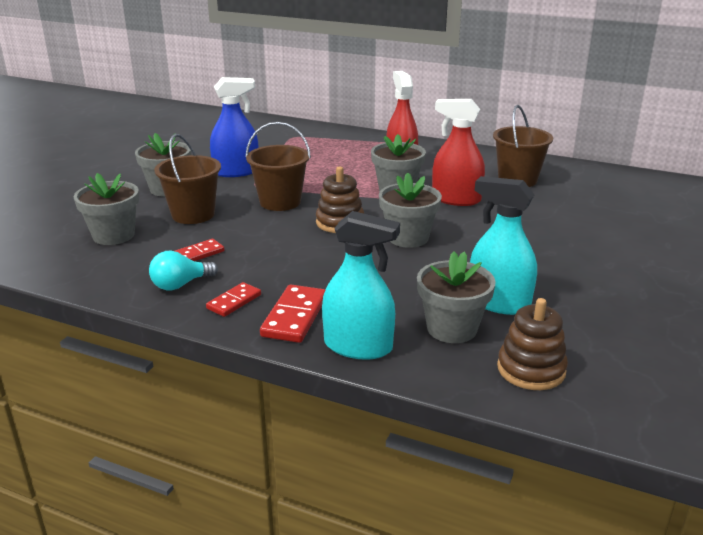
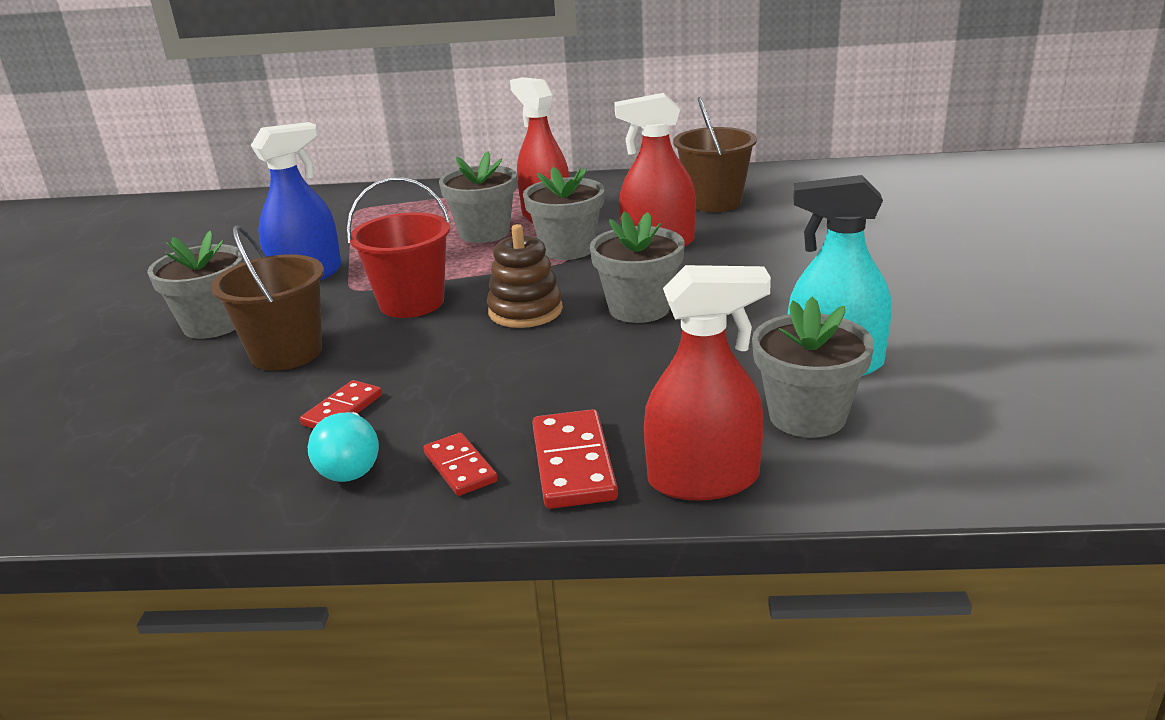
camera: 20 degrees left, 0 degrees up
(113, 235) = (172, 418): grey flower pot -> grey flower pot (484, 233)
(180, 285) = (350, 466): turquoise light bulb -> turquoise light bulb turned 45 degrees counterclockwise
(234, 301) = (460, 467): red domino -> red domino turned 45 degrees counterclockwise
(280, 202) = (412, 303): brown bucket -> red bucket
(358, 346) = (703, 480): turquoise spray bottle -> red spray bottle
(531, 369) = (957, 441): brown stacking toy -> none

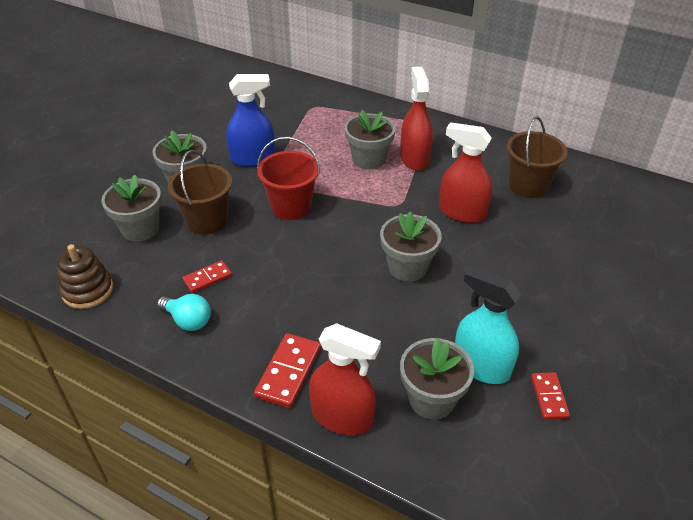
camera: 25 degrees right, 15 degrees up
(350, 466) = (188, 320): turquoise light bulb -> turquoise light bulb turned 75 degrees counterclockwise
(460, 467) = (235, 347): red domino -> red domino (548, 397)
(525, 311) = (345, 241): brown stacking toy -> brown stacking toy (88, 290)
(568, 249) = (406, 195): grey flower pot -> grey flower pot (140, 229)

